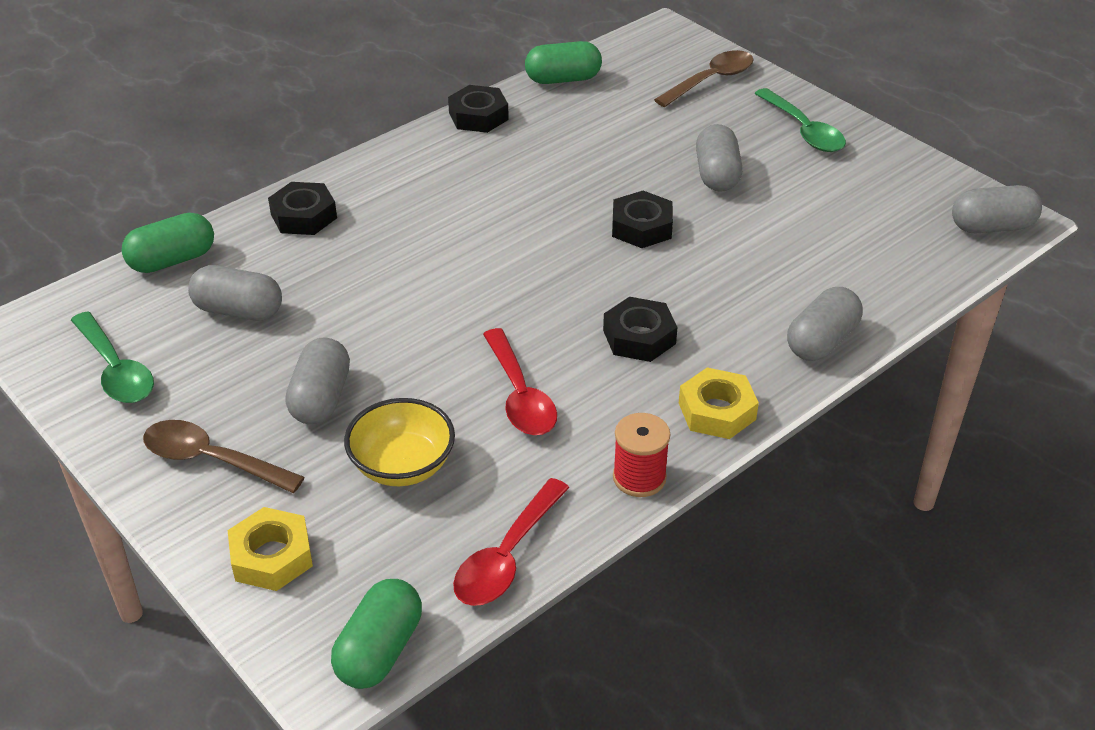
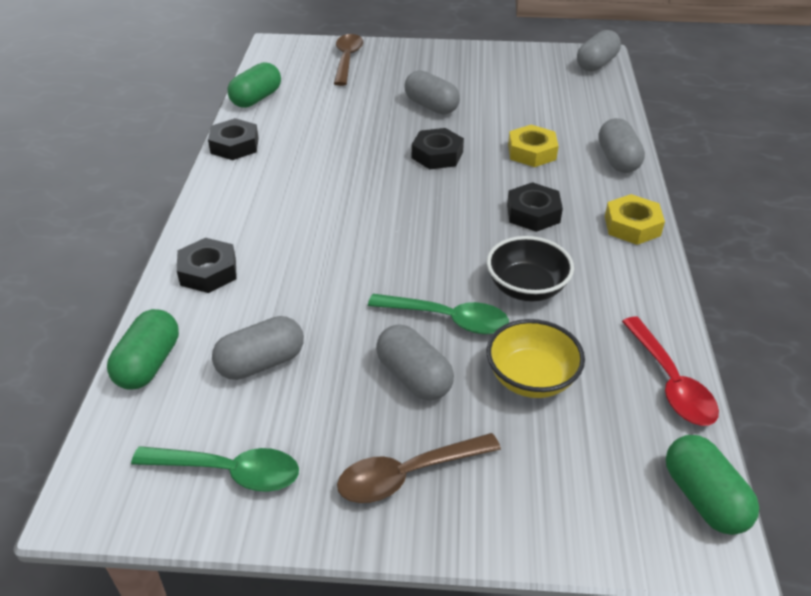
camera: 45 degrees left, 0 degrees up
(272, 556) = (551, 501): yellow nut -> yellow nut (532, 152)
(520, 395) = (526, 288): red spoon -> black bowl
(639, 477) = (656, 287): red spool -> none
(803, 130) = (438, 62): green spoon -> green spoon (448, 319)

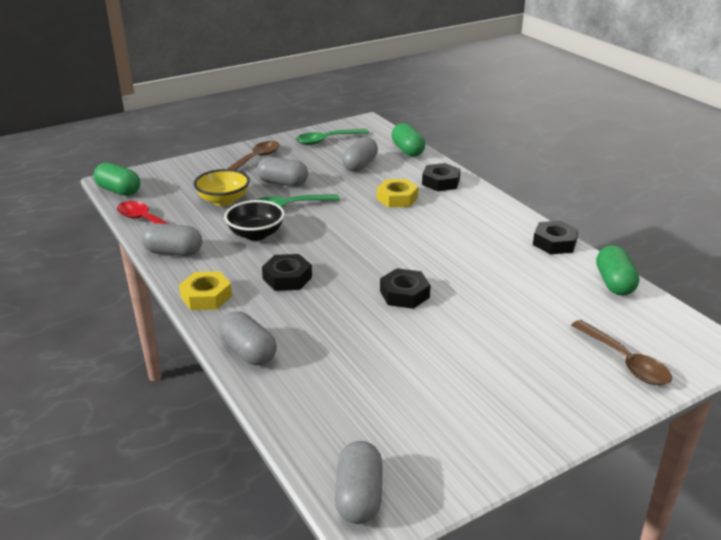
camera: 145 degrees right, 10 degrees down
(431, 106) = (468, 339): grey capsule -> grey capsule (173, 252)
(532, 152) = (331, 328): yellow nut -> yellow nut (397, 198)

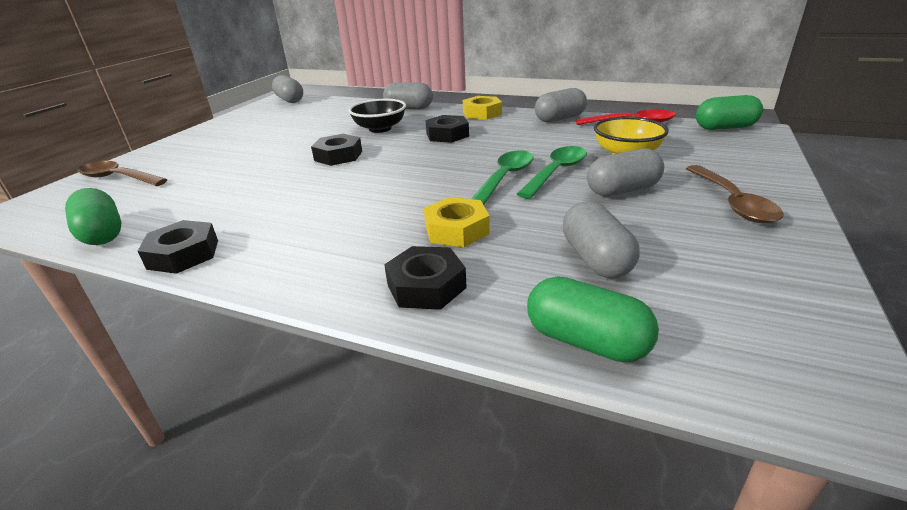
camera: 145 degrees right, 0 degrees up
(256, 234) = (531, 145): black bowl -> black bowl (380, 129)
(326, 140) = (756, 287): green spoon -> green spoon (505, 178)

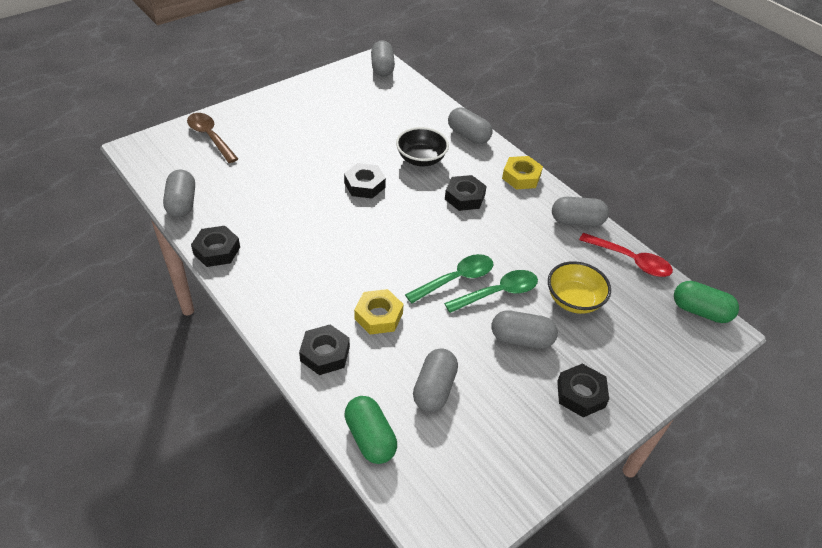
camera: 25 degrees right, 15 degrees up
(102, 233) = (182, 203): green capsule -> grey capsule
(732, 202) = (580, 394): brown spoon -> black nut

